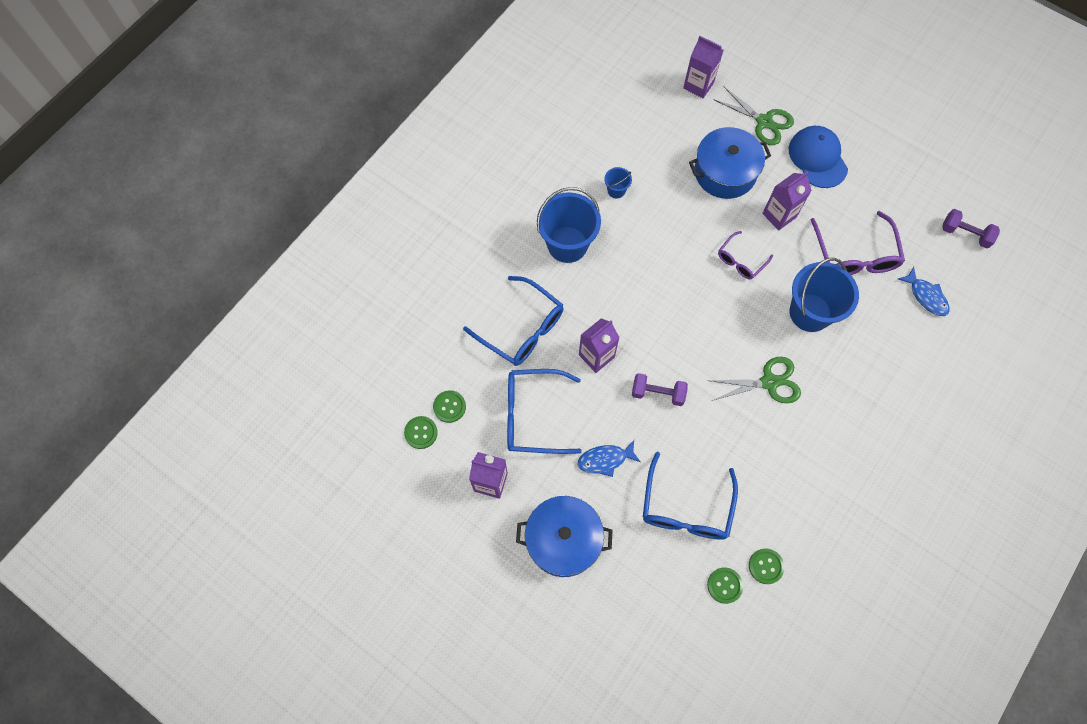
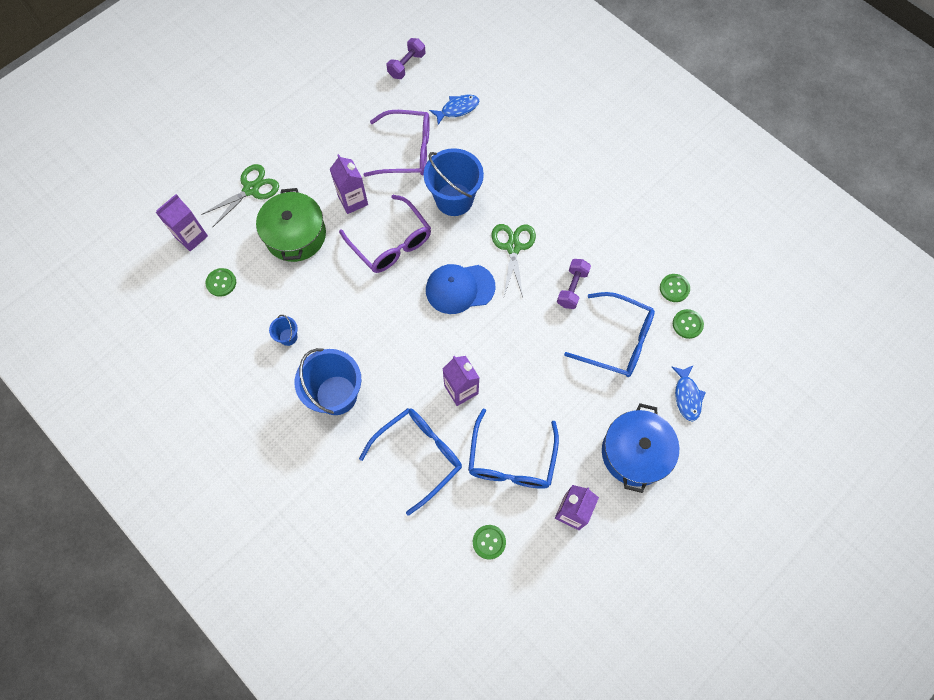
camera: 80 degrees left, 0 degrees up
(421, 433) = (512, 575): green button -> green button (221, 283)
(605, 460) = (564, 401): blue fish -> blue fish (687, 396)
(658, 393) = (508, 342): purple dumbbell -> purple dumbbell (572, 288)
(725, 172) = (295, 235): blue pot -> green pot
(741, 260) = (391, 243): purple glasses -> purple glasses, size x1.74
(817, 158) = (302, 155): blue cap -> blue cap (459, 288)

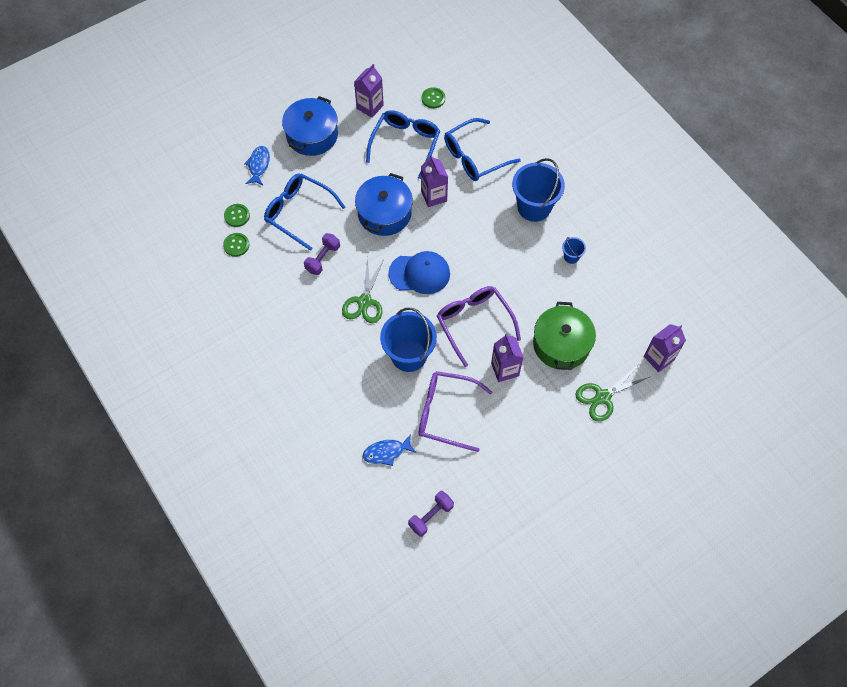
camera: 170 degrees left, 5 degrees down
(221, 283) = (629, 311): green button -> none
(516, 356) = (384, 213): none -> blue pot

